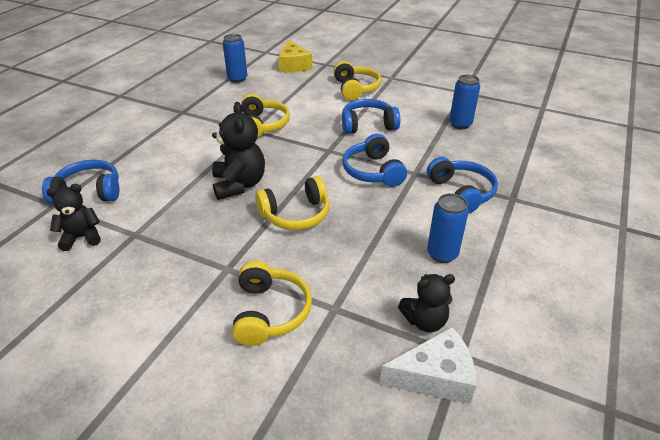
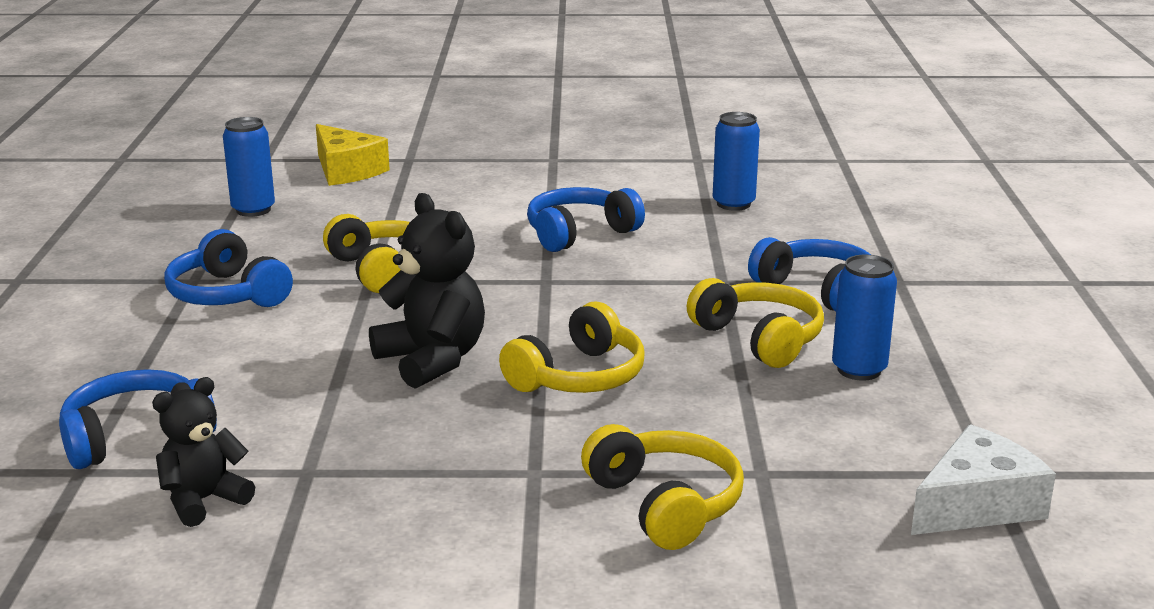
camera: 25 degrees left, 15 degrees down
(356, 89) = (504, 186): yellow headphones -> yellow headphones (759, 338)
(373, 171) = (651, 293): blue headphones -> blue headphones (227, 294)
(424, 321) = (906, 451): black teddy bear -> none

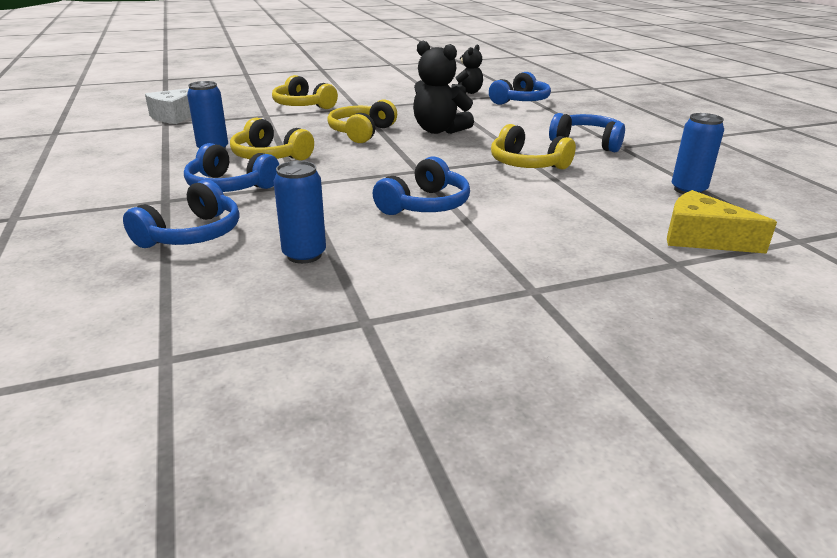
camera: 160 degrees right, 5 degrees up
(849, 236) = (192, 234): none -> blue headphones

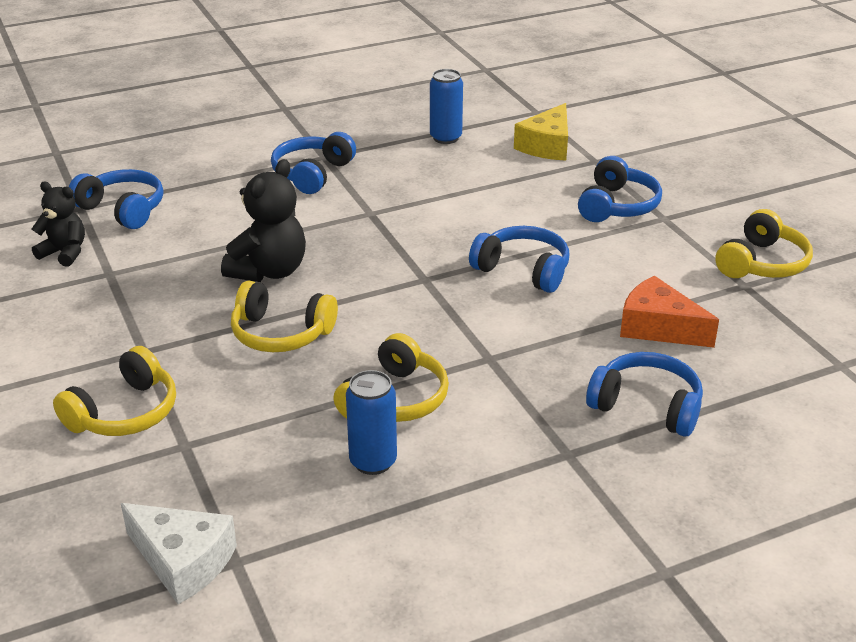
camera: 95 degrees left, 5 degrees up
(230, 186) = (510, 411): blue headphones -> blue headphones (617, 206)
(304, 255) = (658, 327): blue can -> orange cheese
(527, 164) = (391, 212): yellow headphones -> yellow headphones (762, 263)

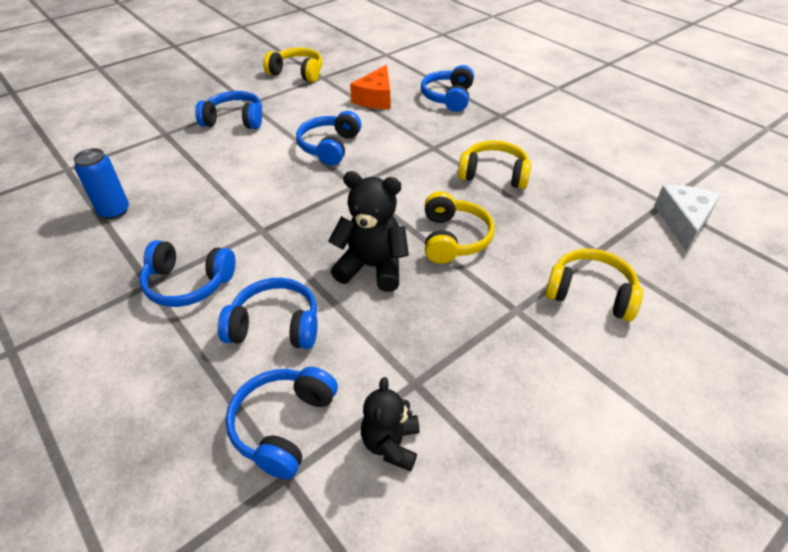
camera: 105 degrees left, 10 degrees up
(228, 212) = (275, 325): none -> blue headphones
(373, 462) = (552, 172): blue can -> none
(547, 146) = (136, 157): yellow cheese -> none

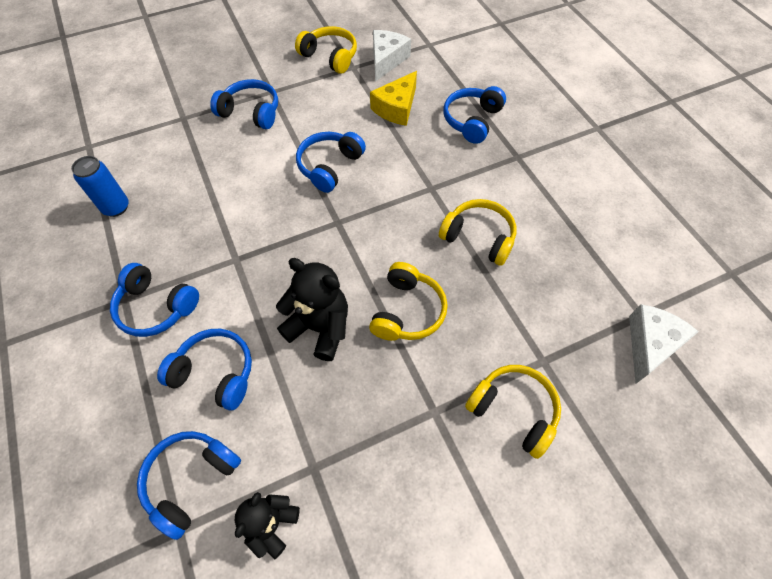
camera: 15 degrees right, 15 degrees up
(352, 69) = (386, 60): none -> white cheese
(375, 98) = (396, 108): orange cheese -> yellow cheese

